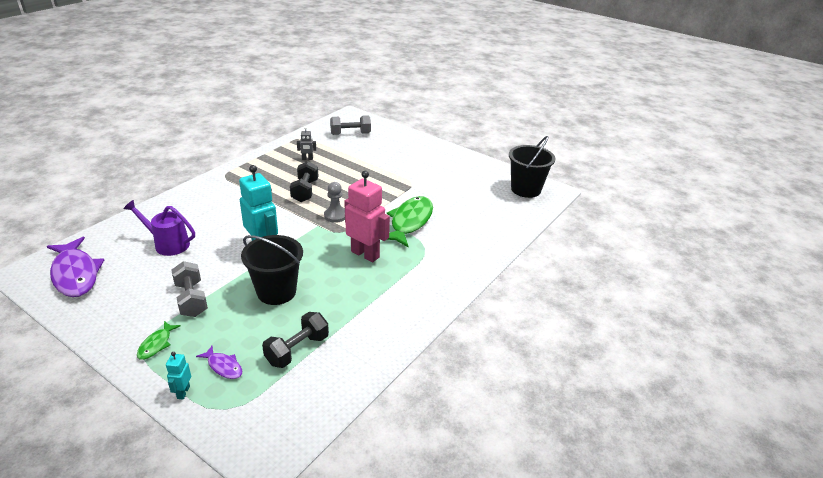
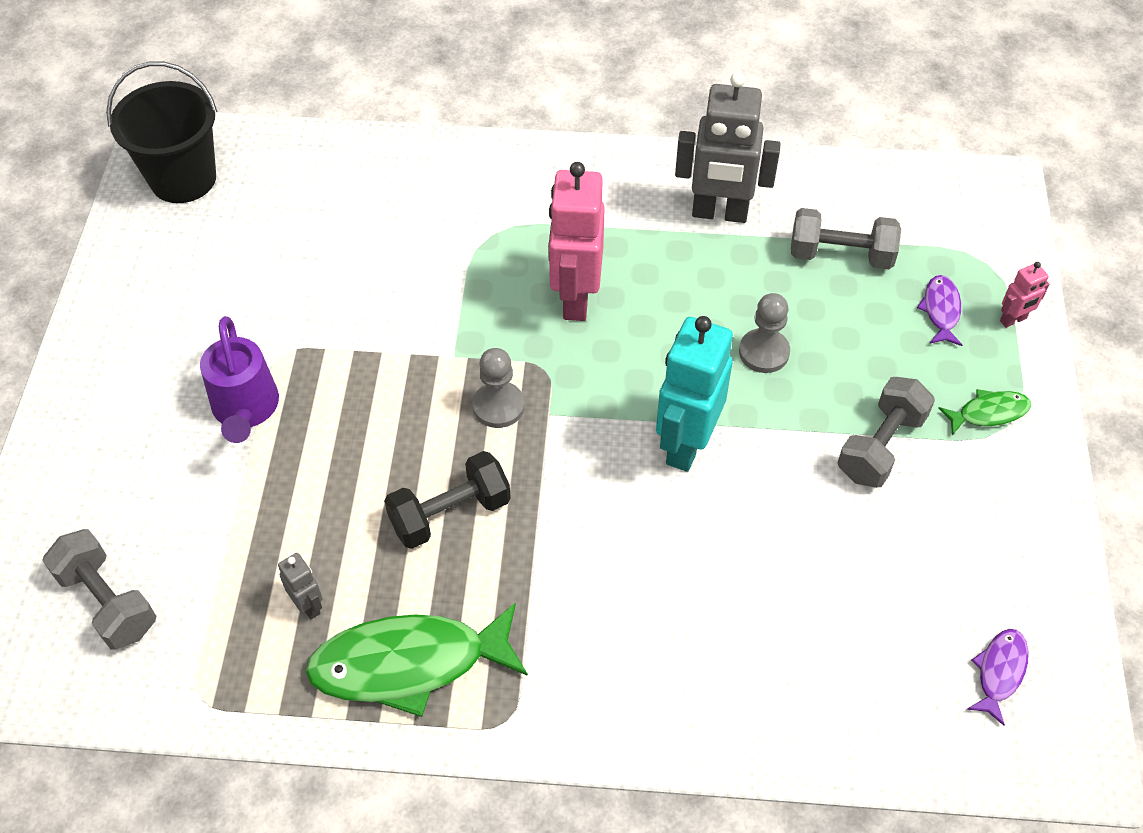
camera: 120 degrees left, 20 degrees up
(75, 274) = (999, 672): purple fish -> purple fish, size x0.48
(167, 244) = (805, 605): purple watering can -> purple watering can (246, 410)
(183, 392) = (1013, 320): turquoise robot -> pink robot
(276, 292) = (764, 352): black bucket -> grey pawn
(297, 350) = (840, 255): black dumbbell -> grey dumbbell
(368, 321) = (719, 213): none -> grey robot
(410, 222) = (430, 289): green fish -> green fish (409, 663)

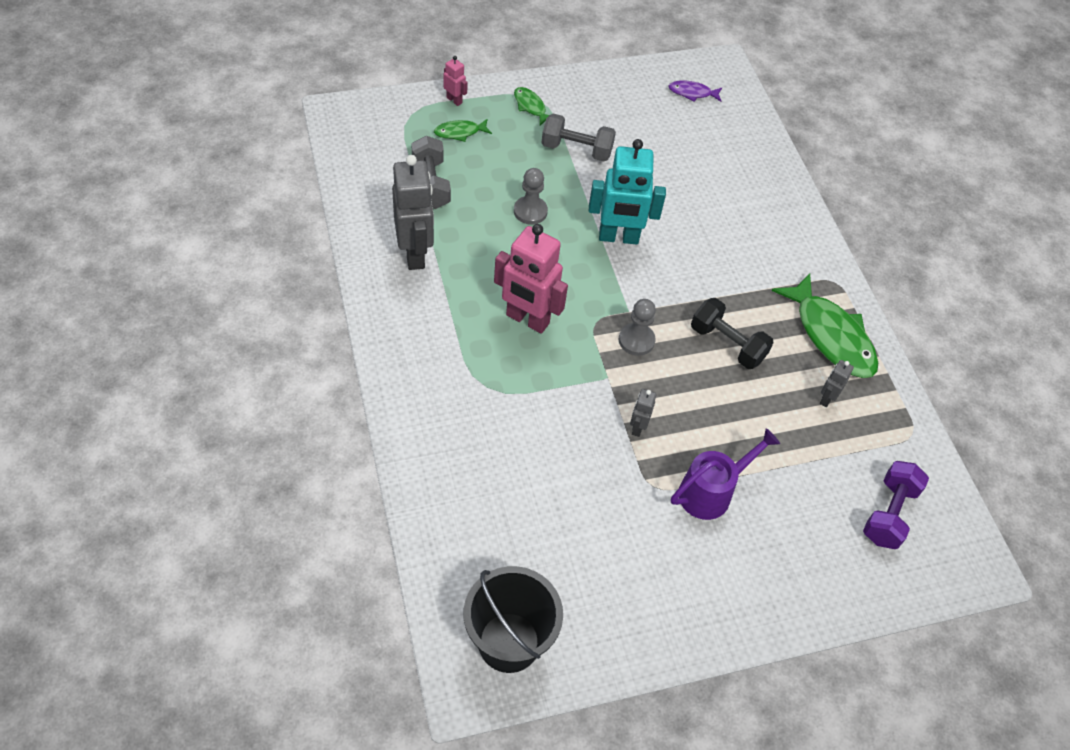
camera: 115 degrees left, 0 degrees up
(108, 601) = (888, 513): grey dumbbell -> purple dumbbell
(369, 364) = (637, 427): none -> grey robot
(575, 298) = (527, 320): pink robot -> pink robot turned 45 degrees clockwise
(941, 310) = (460, 132): purple fish -> green fish

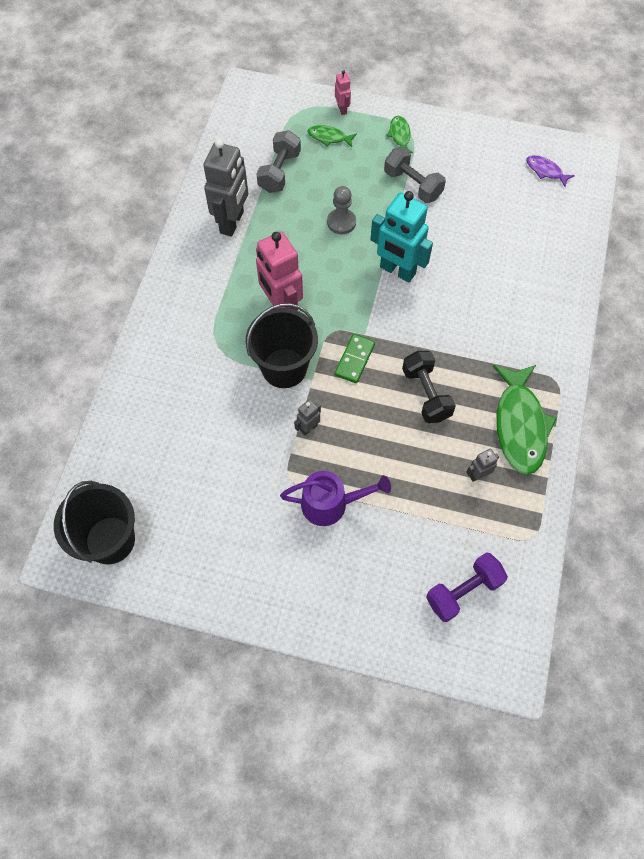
camera: 35 degrees right, 10 degrees up
(572, 379) = (284, 368): none -> black bucket
(636, 340) = (354, 359): grey pawn -> green domino

